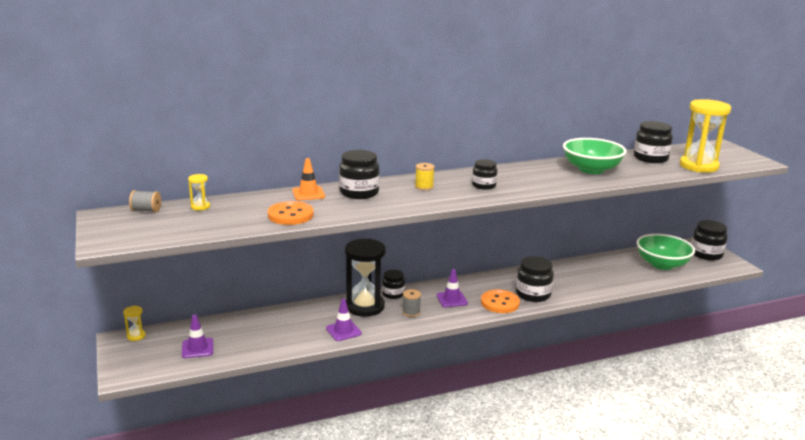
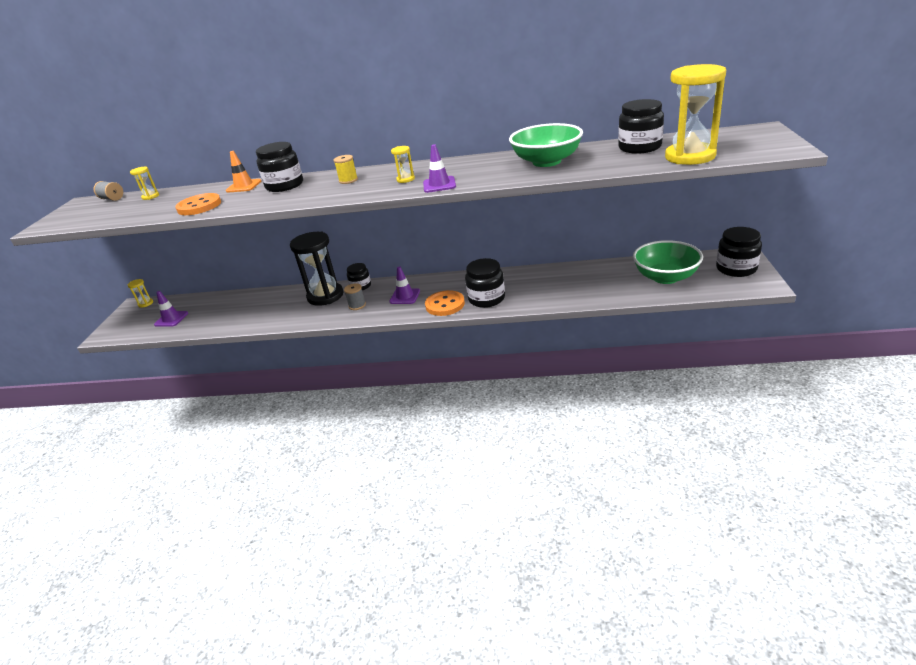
camera: 30 degrees right, 10 degrees up
(343, 331) = (285, 317): purple traffic cone -> purple traffic cone (439, 185)
(484, 185) = (405, 179): black jar -> yellow hourglass

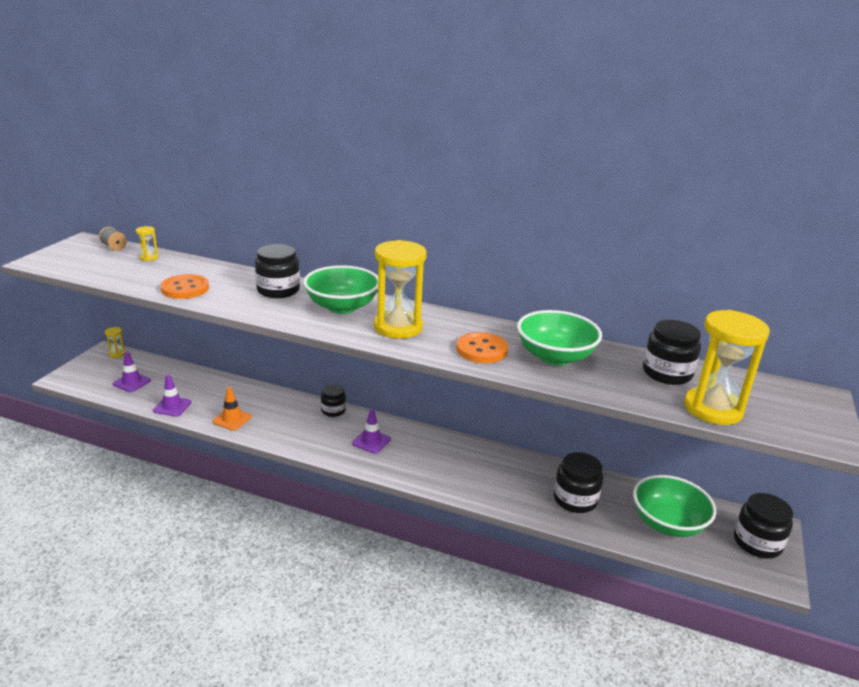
camera: 10 degrees right, 5 degrees down
(244, 186) = (240, 276): orange traffic cone -> orange traffic cone (232, 419)
(325, 296) = (292, 410): black hourglass -> none
(348, 180) = (342, 306): yellow spool -> green bowl
(357, 305) = (317, 434): grey spool -> none
(405, 179) = (398, 327): yellow hourglass -> yellow hourglass, size x2.38
(439, 185) = (426, 348): purple traffic cone -> purple traffic cone (172, 406)
(445, 305) = (407, 468): orange button -> orange button (481, 350)
(486, 299) = (455, 477): black jar -> black jar (575, 499)

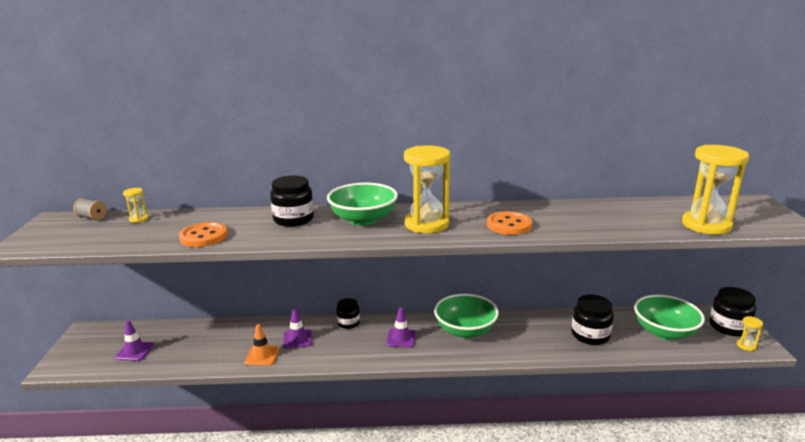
camera: 20 degrees left, 5 degrees down
(117, 354) = (99, 330): yellow hourglass -> yellow hourglass (746, 346)
(172, 406) = (194, 361): purple traffic cone -> purple traffic cone (297, 339)
(555, 356) = (566, 217): green bowl -> green bowl (465, 330)
(667, 373) = (650, 210): black jar -> none

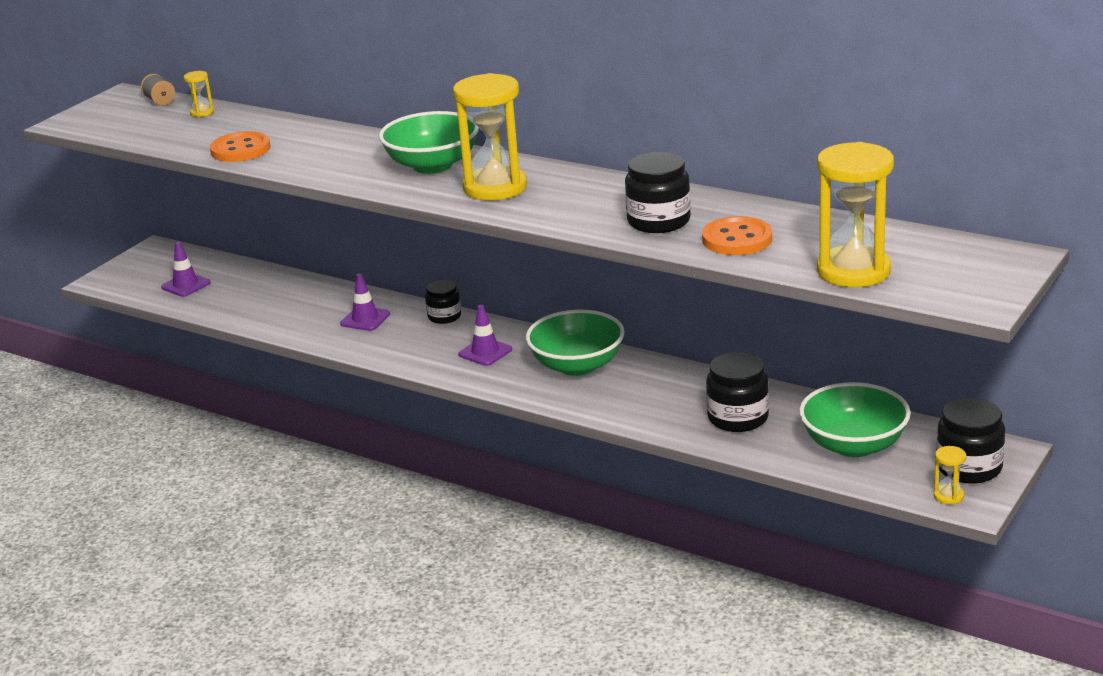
camera: 35 degrees right, 5 degrees up
(262, 356) = (308, 327): orange traffic cone -> none
(293, 219) = (357, 148): black jar -> black jar (658, 221)
(509, 225) = (591, 211): orange button -> orange button (737, 239)

